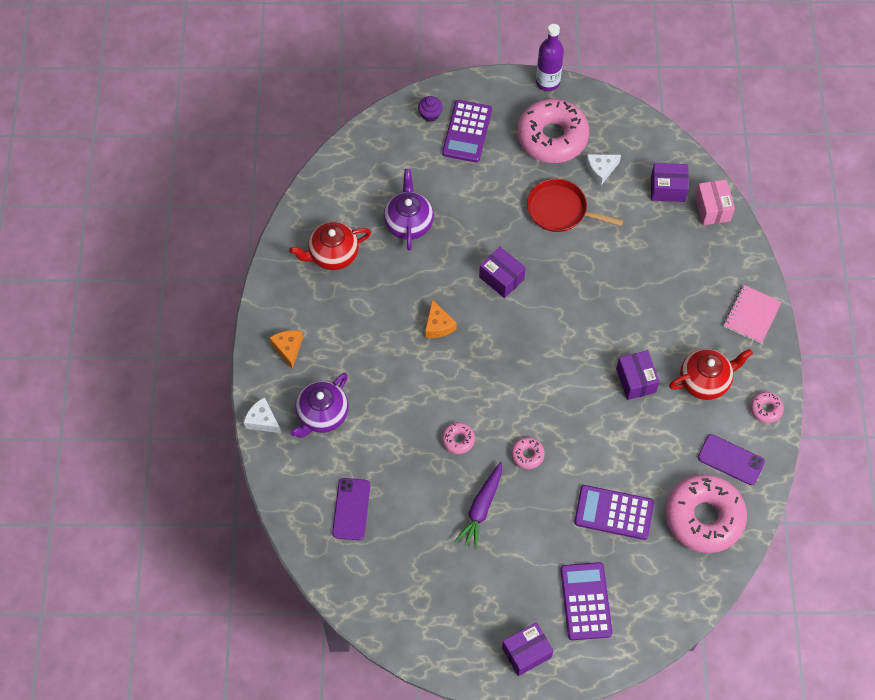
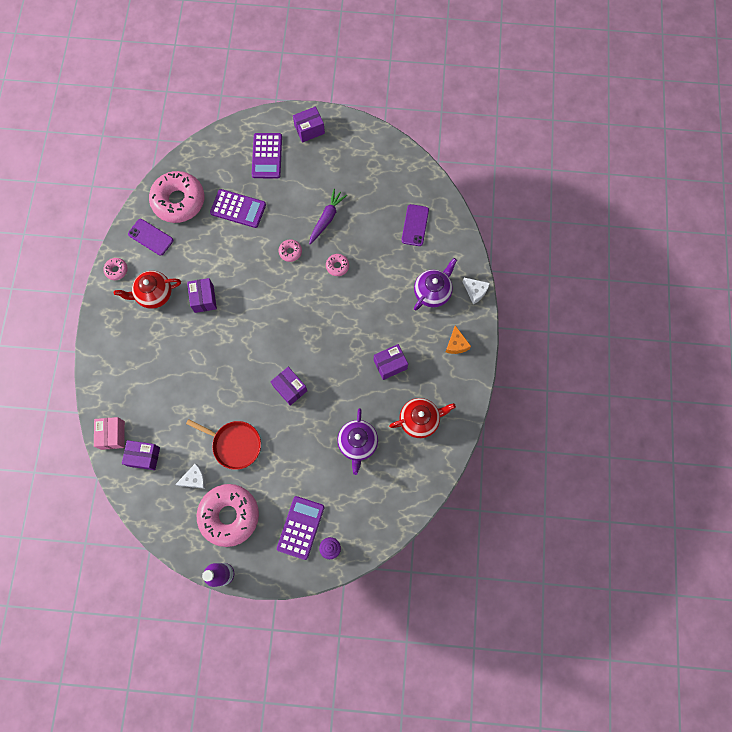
camera: 175 degrees left, 10 degrees up
(374, 316) = (390, 364): none -> purple box
(438, 325) = (343, 353): orange cheese -> none
(751, 315) = (107, 342): pink notebook -> none

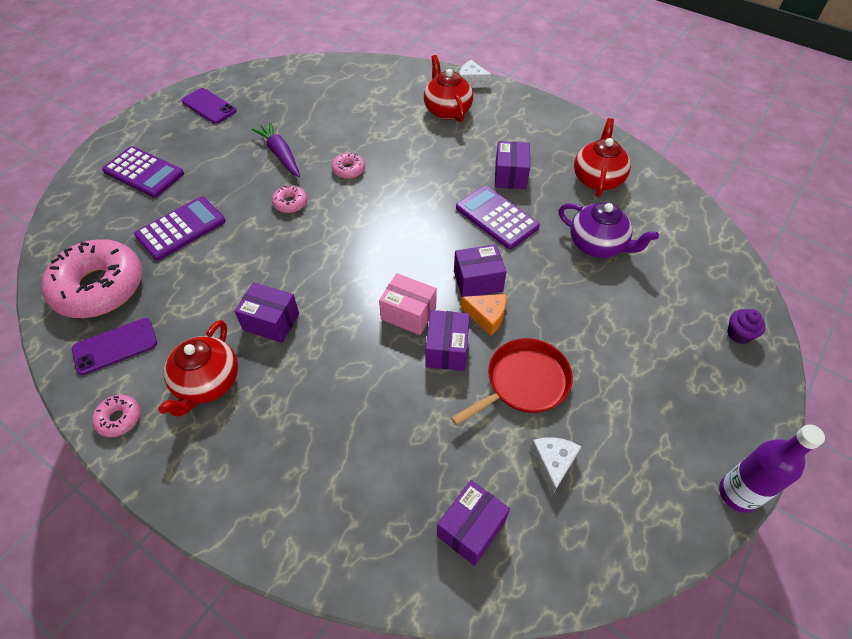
camera: 60 degrees left, 20 degrees down
(112, 435) = (400, 566): pink box -> pink box (408, 313)
(229, 515) = (638, 441): pink donut -> none
(300, 527) = (694, 355): purple calculator -> purple calculator (497, 217)
(309, 129) = (156, 124): purple box -> purple box (447, 349)
(415, 225) = (357, 93): purple phone -> purple phone (209, 106)
(432, 292) = (447, 110): purple teapot -> red teapot
(456, 344) = (522, 117): orange cheese -> orange cheese (487, 316)
(475, 291) = (471, 82): white cheese -> white cheese turned 135 degrees counterclockwise

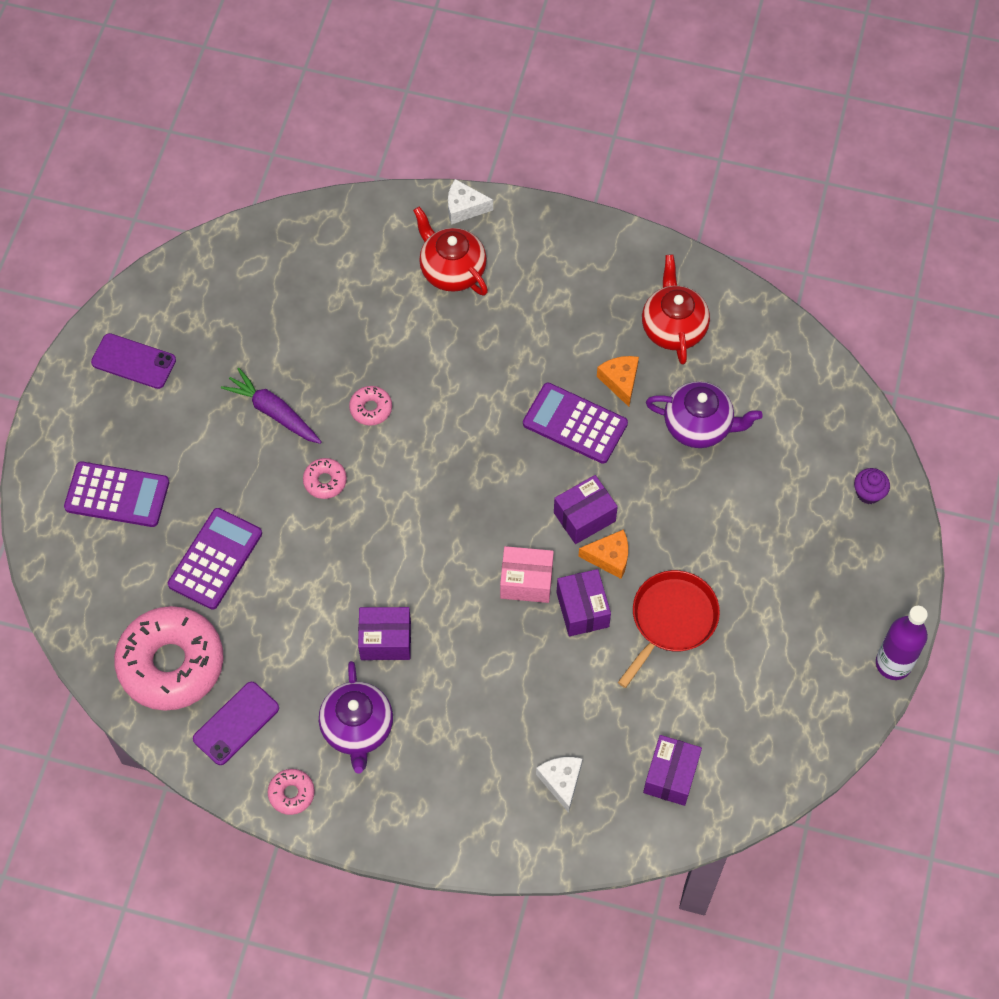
camera: 20 degrees left, 10 degrees up
(207, 383) = (357, 728): red teapot -> purple teapot
(510, 175) = (569, 355): purple box -> none
(543, 200) = (620, 381): none -> orange cheese
(552, 464) = (724, 692): white cheese -> white cheese (561, 781)

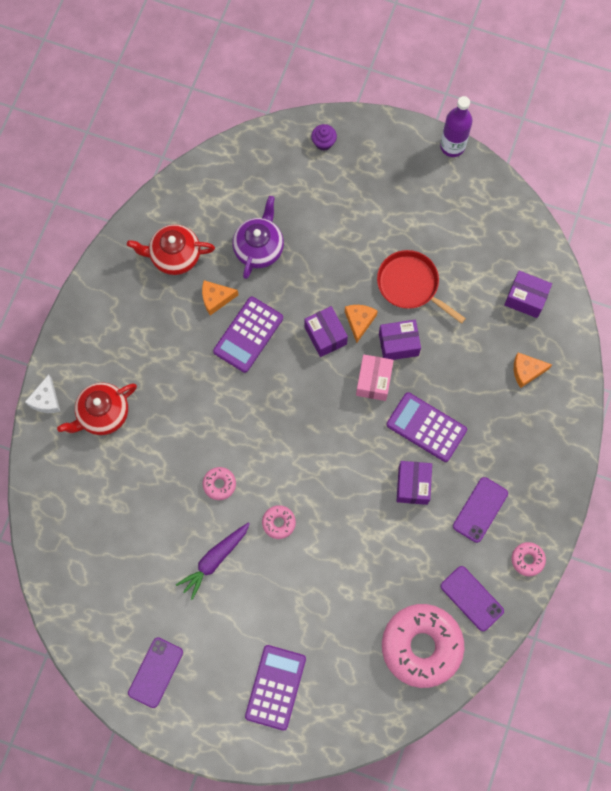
camera: 85 degrees left, 10 degrees up
(215, 559) = (337, 610): purple calculator -> purple calculator (426, 427)
(357, 728) = (480, 510): purple teapot -> purple phone
(561, 781) = (526, 371): white cheese -> orange cheese

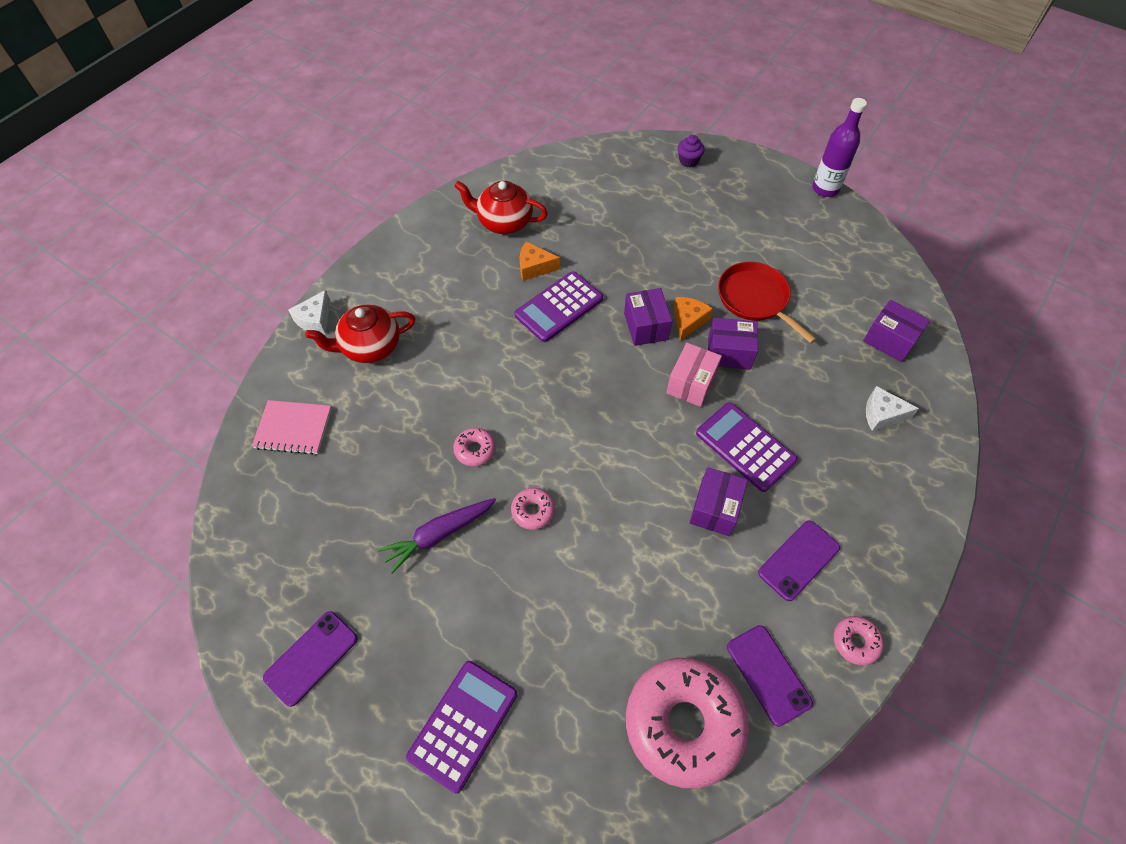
camera: 15 degrees right, 15 degrees down
(69, 504) = (293, 428): none -> pink notebook
(259, 248) = (595, 233): purple teapot -> none
(526, 371) = (882, 414): orange cheese -> white cheese

